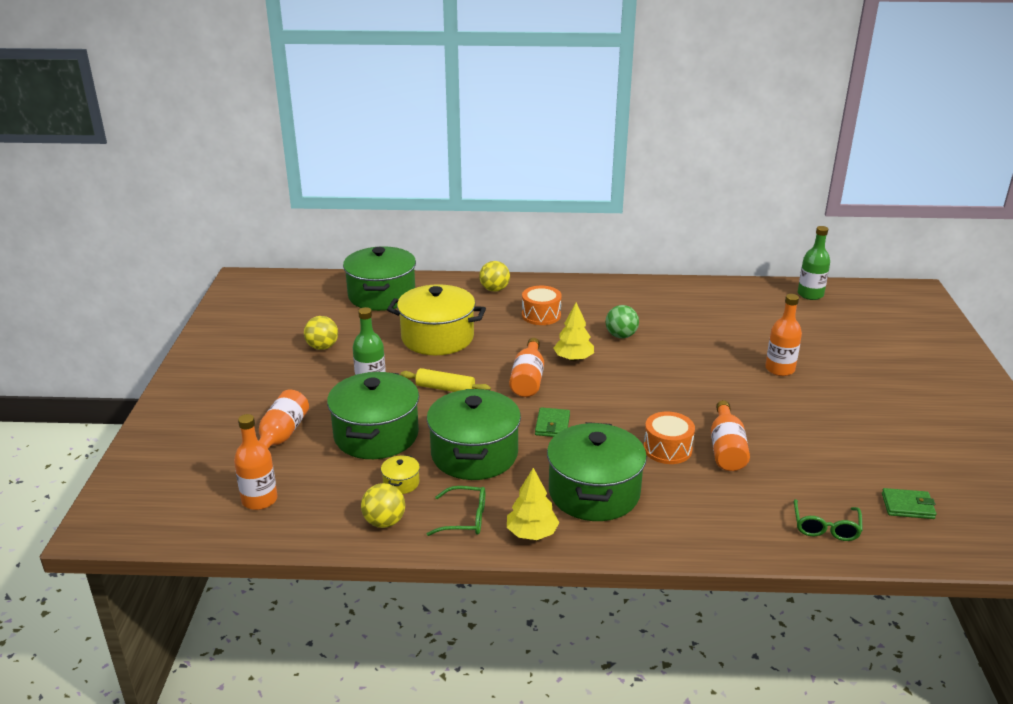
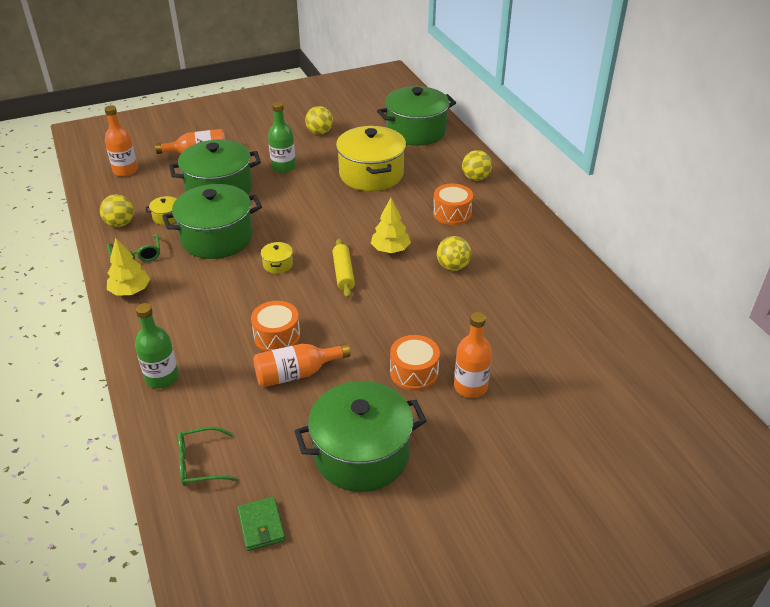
camera: 65 degrees right, 10 degrees up
(445, 388) = (298, 200): yellow rolling pin -> yellow rolling pin (343, 273)
(528, 379) = (339, 234): orange bottle -> none
(552, 425) = (278, 264): green wallet -> yellow pot
(594, 492) = (194, 309): green pot -> green pot (361, 454)
(621, 336) = (453, 267): green ball -> yellow ball
(751, 389) = (414, 372): none -> orange drum
(810, 294) = (670, 385): green bottle -> green bottle (162, 378)

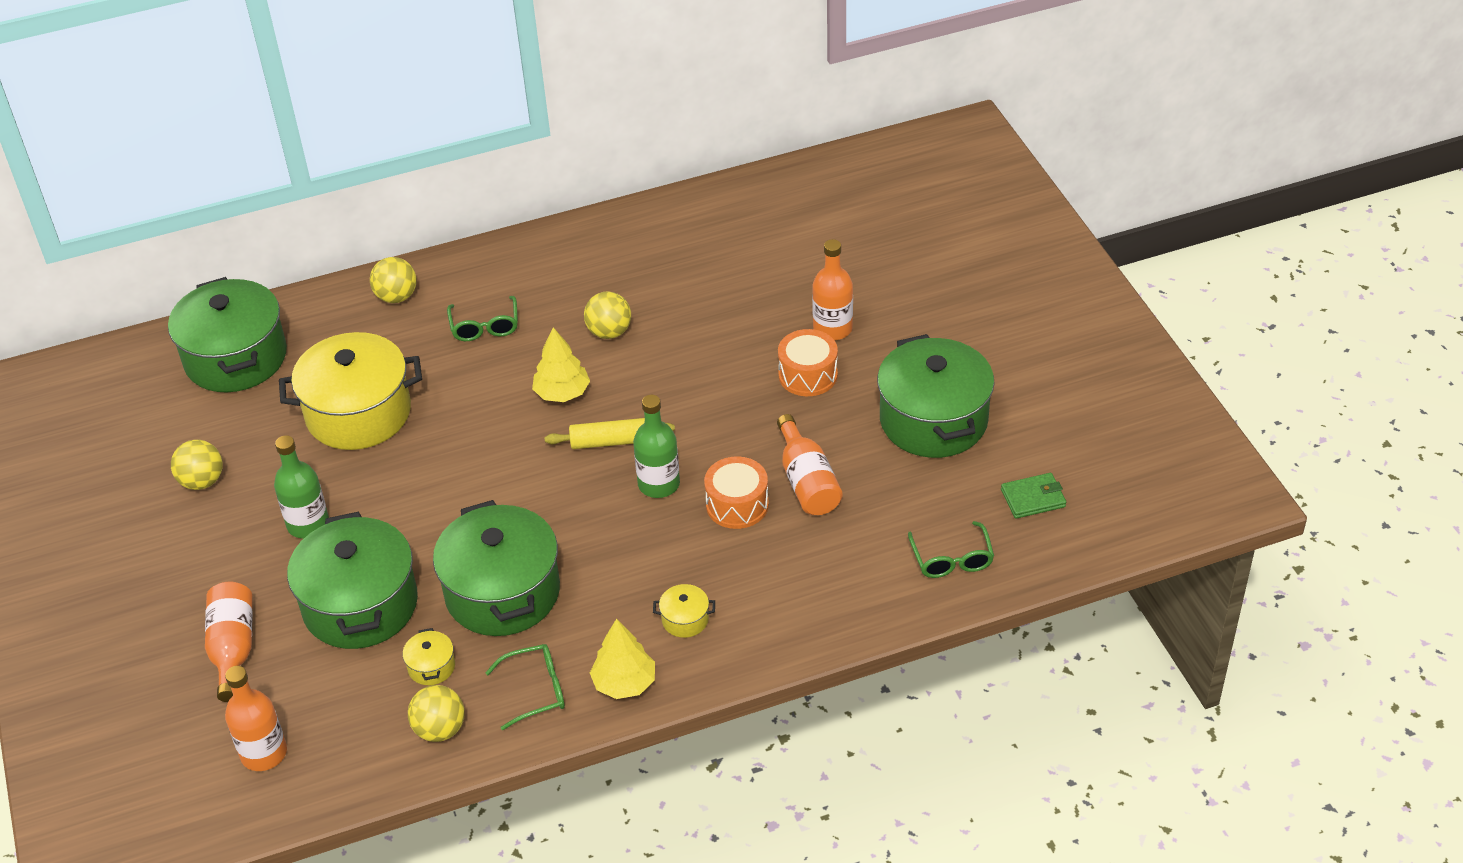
camera: 85 degrees left, 5 degrees up
(162, 378) = (810, 616): green bottle -> green bottle (659, 484)
(278, 264) = (581, 514): yellow pot -> yellow pot (685, 620)
(452, 213) = (485, 327): orange drum -> green glasses

